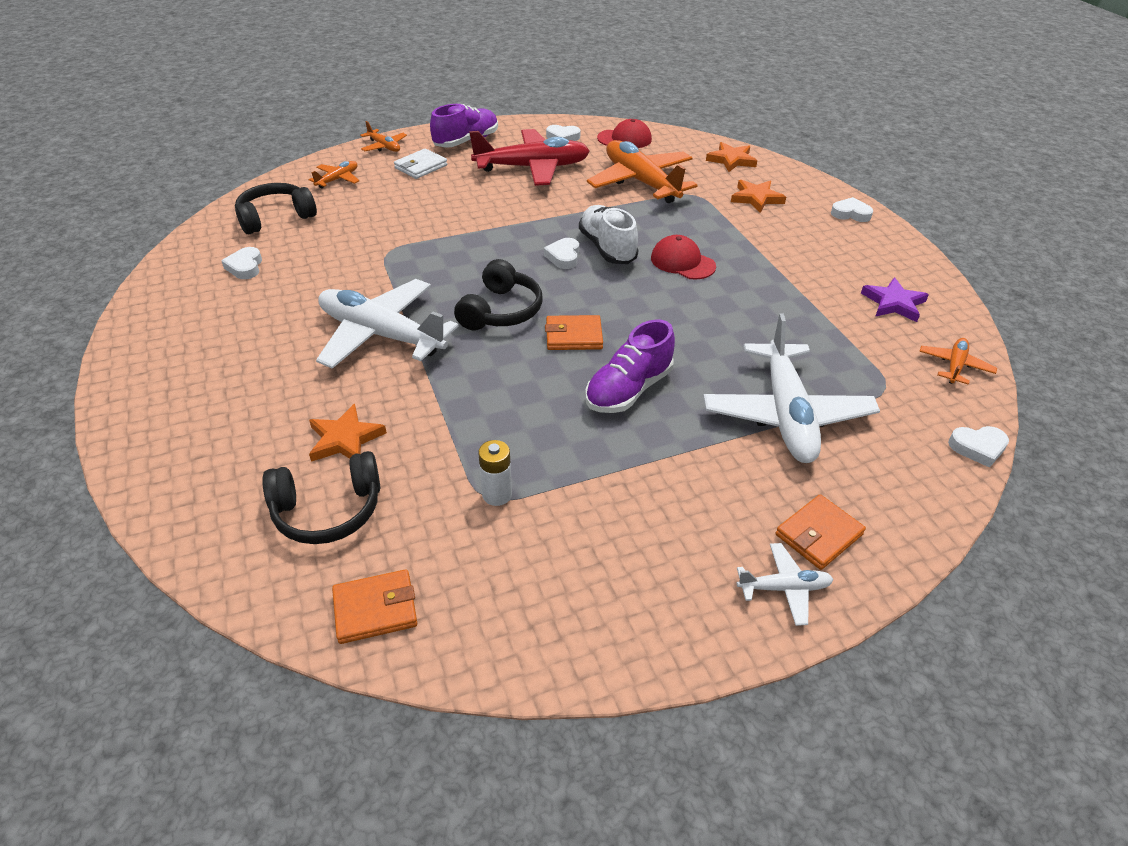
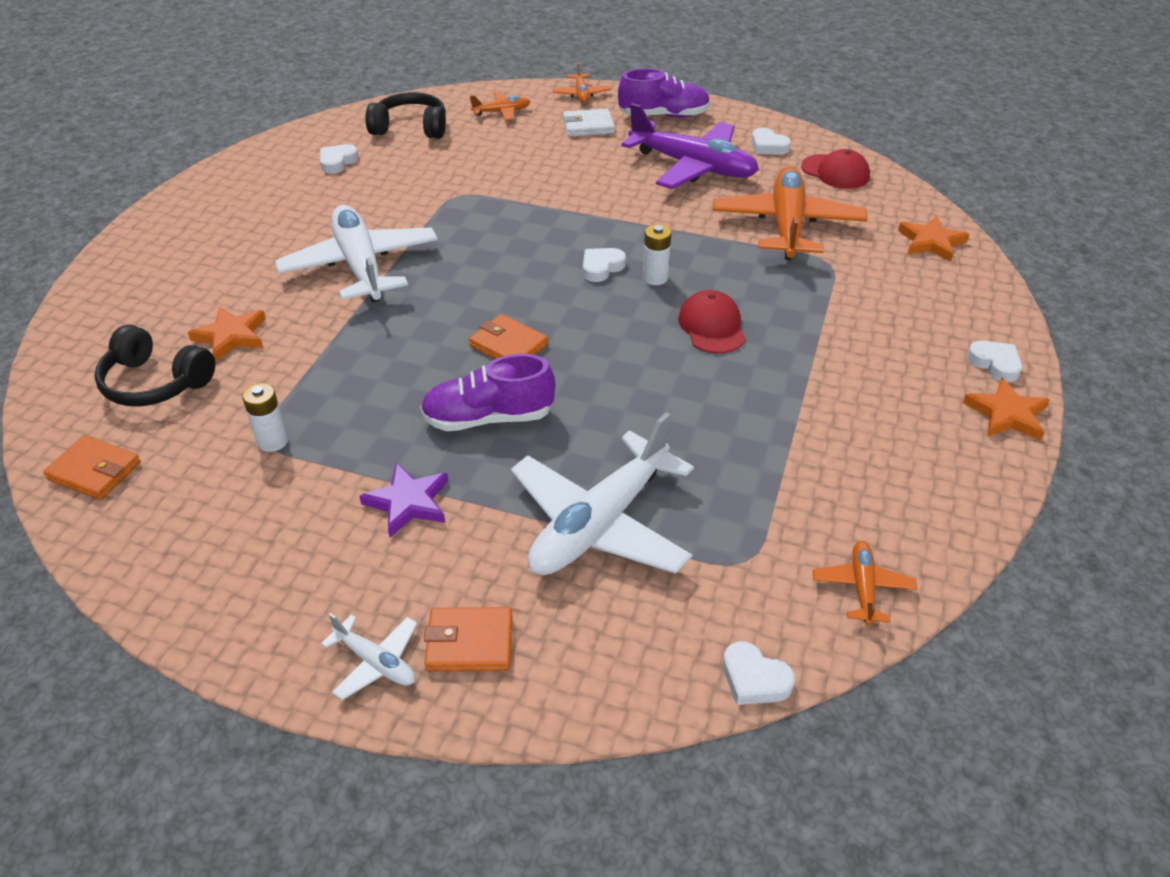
camera: 40 degrees right, 0 degrees up
(501, 311) = (478, 292): black headphones -> none
(532, 168) = (693, 167): red plane -> purple plane
(607, 248) = (655, 278): white shoe -> white battery
(756, 198) = (897, 296): orange star -> orange star (1007, 414)
(893, 303) = (893, 484): purple star -> purple star (408, 502)
(954, 366) = (862, 587): orange plane -> orange plane turned 60 degrees counterclockwise

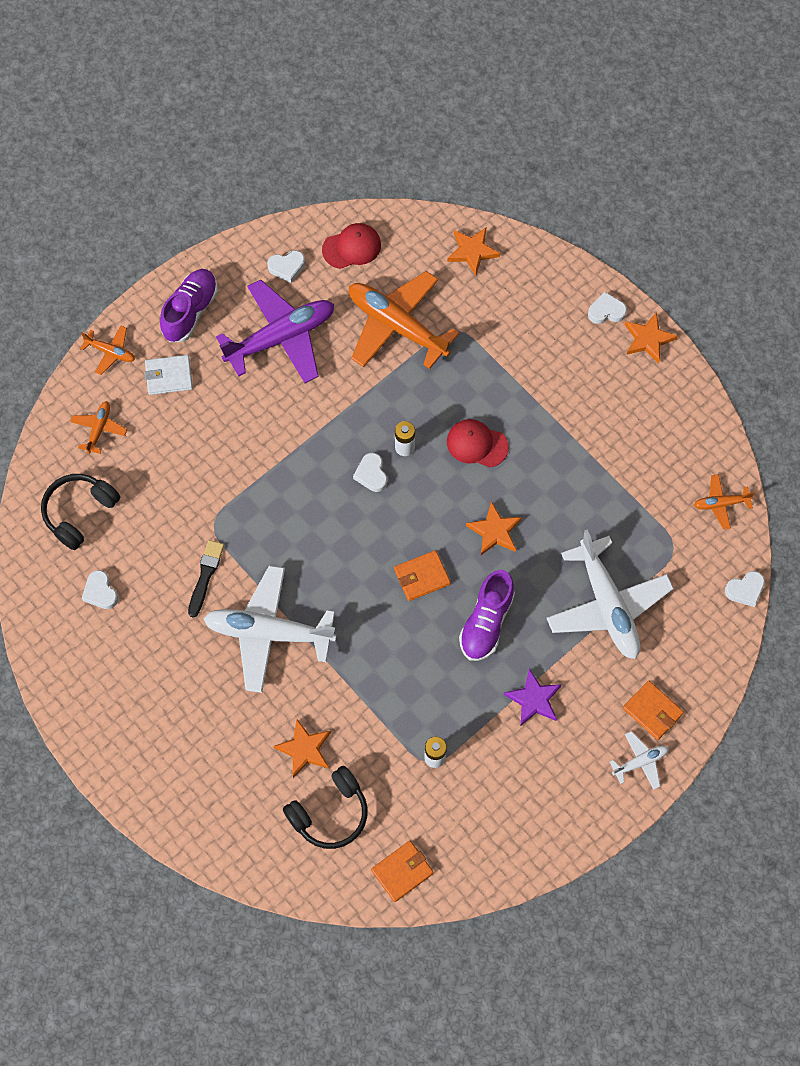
camera: 60 degrees left, 25 degrees up
(397, 209) = (205, 576): none -> black brush
(469, 643) = (652, 711): orange wallet -> orange wallet turned 75 degrees counterclockwise
(588, 126) = (169, 376): white wallet -> white wallet turned 60 degrees clockwise
(615, 380) = (494, 531): none -> orange star
(862, 587) = (721, 504): orange plane -> orange plane turned 45 degrees counterclockwise

